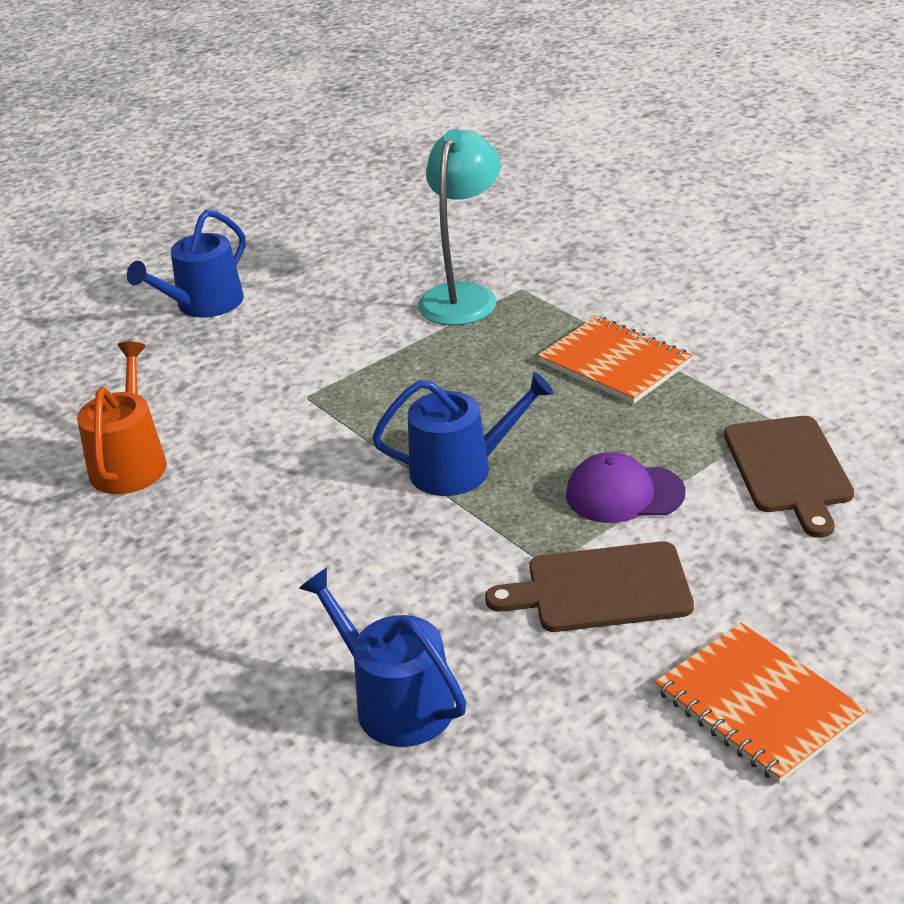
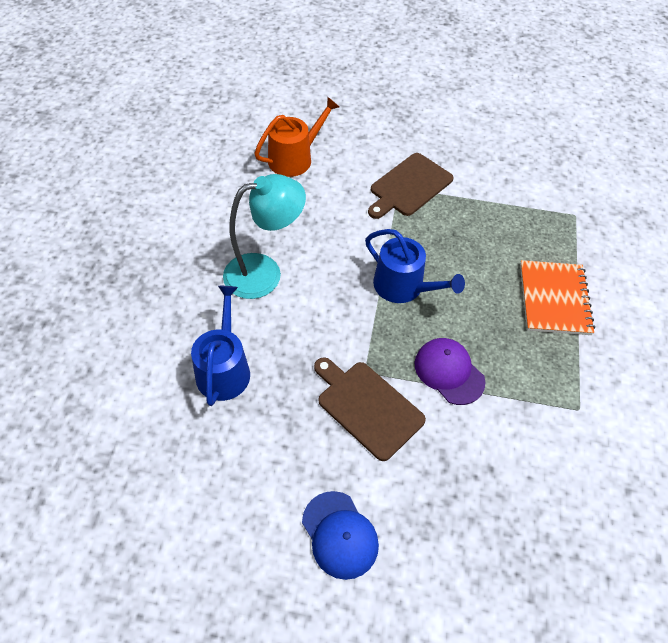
camera: 45 degrees right, 20 degrees up
(204, 304) = (428, 100): blue watering can -> none
(463, 296) = (542, 194): turquoise lamp -> turquoise lamp (264, 273)
(758, 704) = (340, 534): orange notebook -> blue cap
(788, 469) = (543, 442): brown cutting board -> brown cutting board (409, 186)

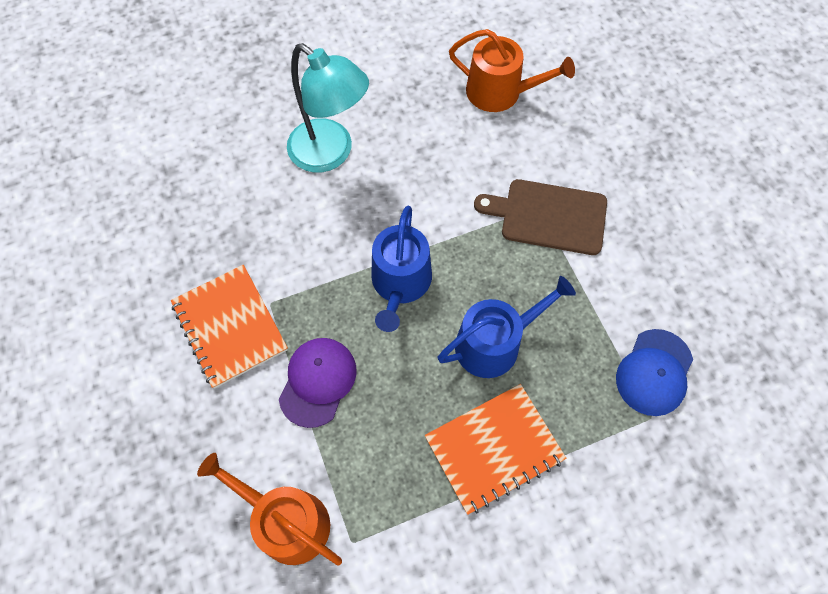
camera: 60 degrees right, 10 degrees up
(224, 369) = (201, 186): blue watering can -> blue watering can (494, 343)
(340, 534) = (83, 374): blue cap -> blue cap (654, 372)
(367, 407) = (230, 326): brown cutting board -> orange notebook
(544, 442) = (286, 521): none -> orange watering can

